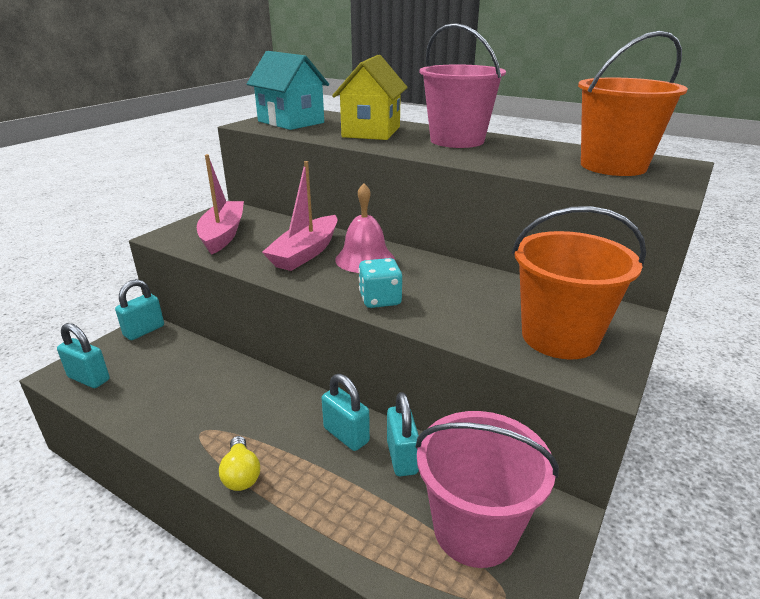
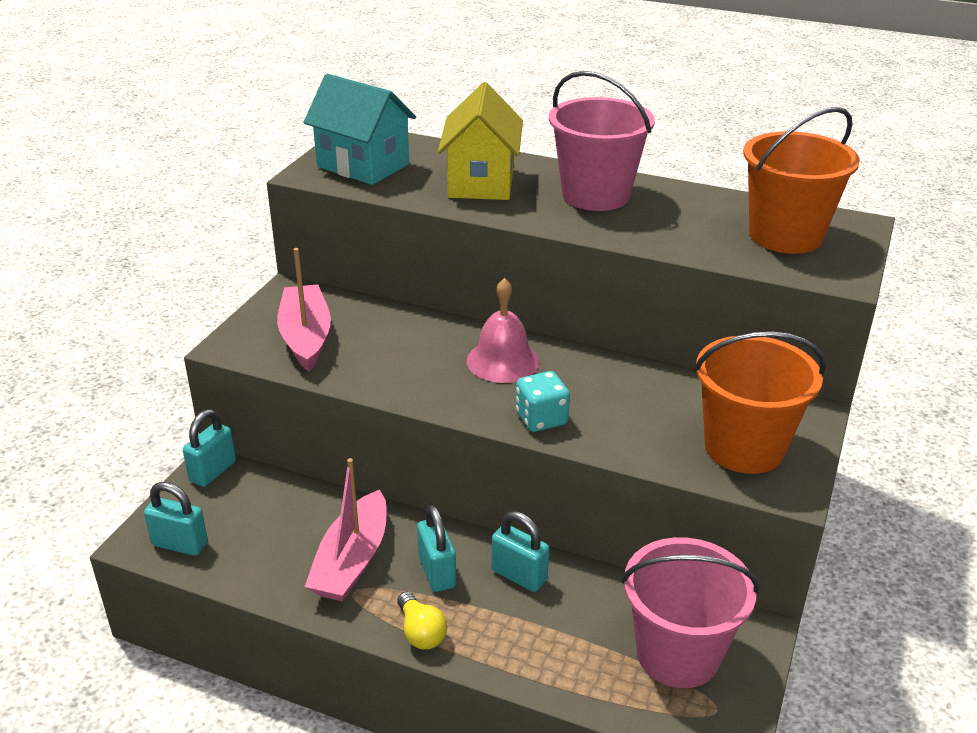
camera: 10 degrees left, 5 degrees up
(306, 253) = (426, 358): pink boat -> pink boat (352, 561)
(402, 457) = (587, 592): turquoise padlock -> turquoise padlock (437, 572)

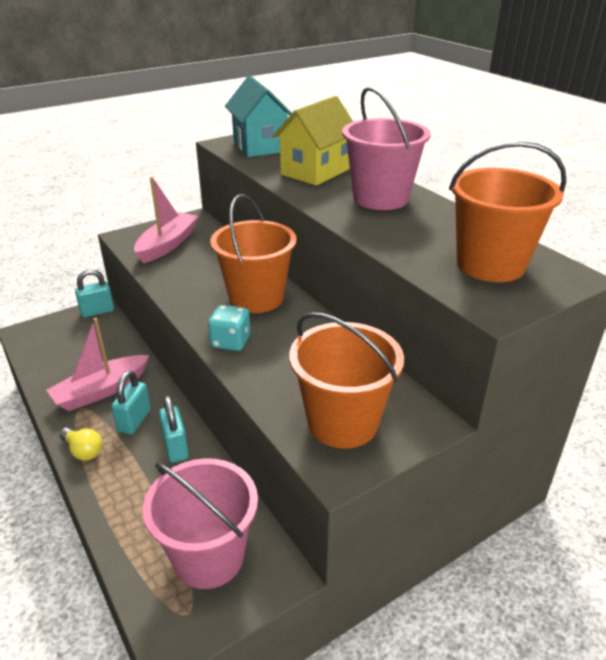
camera: 35 degrees right, 0 degrees up
(180, 544) = (38, 341): turquoise padlock -> none
(421, 632) = (83, 451): yellow light bulb -> yellow light bulb turned 60 degrees counterclockwise
(503, 361) = (256, 298): pink bell -> orange bucket

